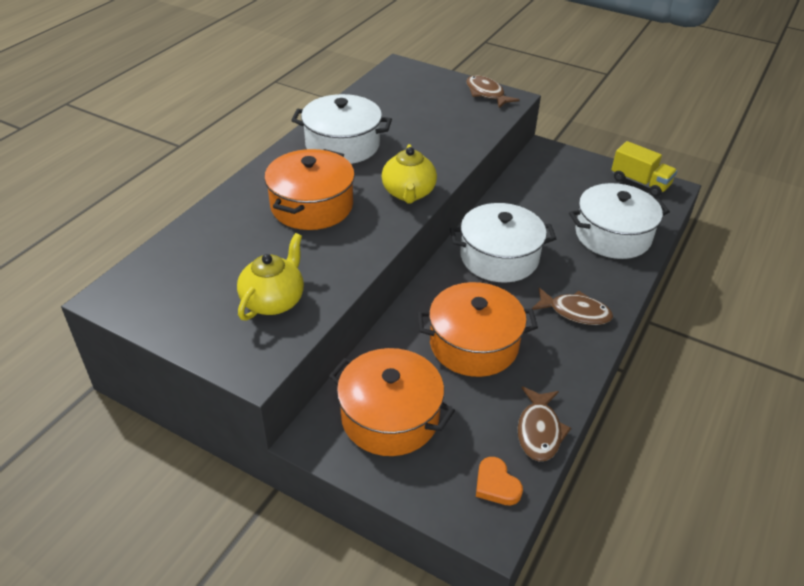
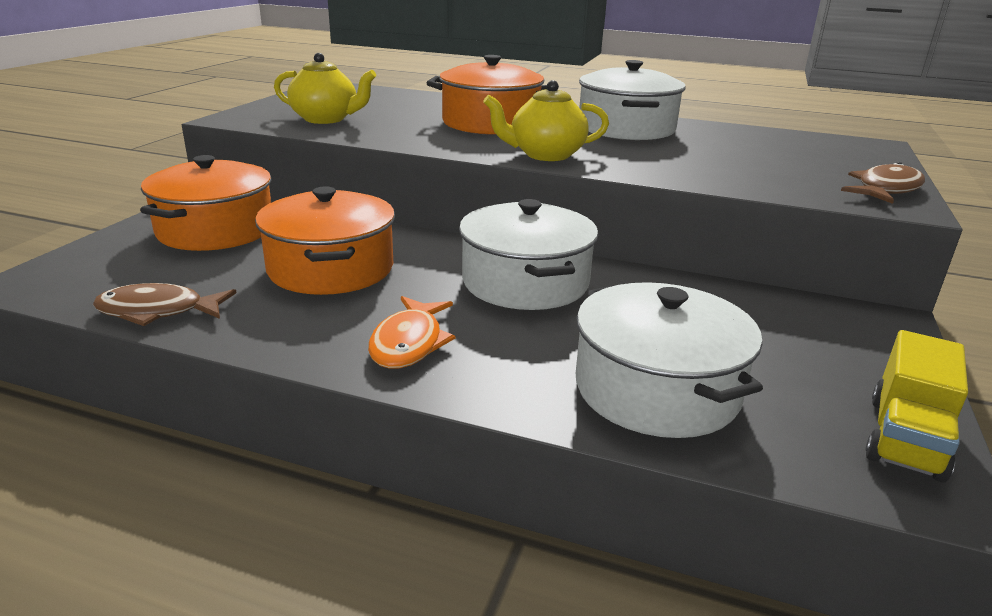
camera: 80 degrees right, 15 degrees down
(496, 485) = (84, 285): orange heart -> none
(575, 312) = (409, 343): brown fish -> orange fish

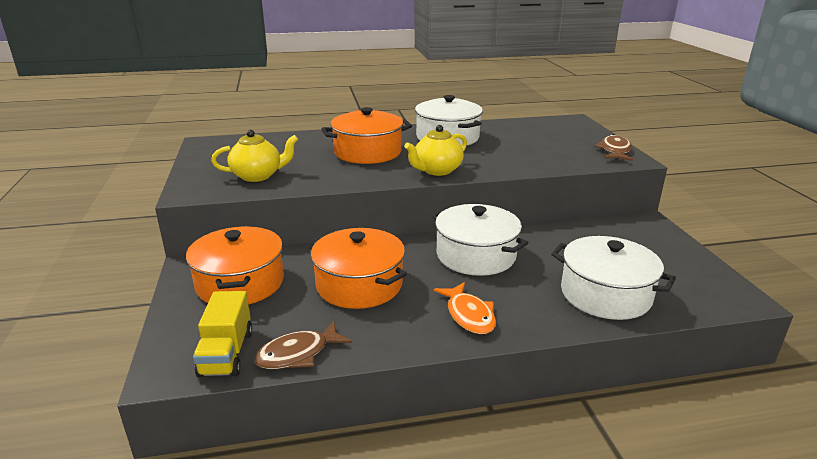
camera: 30 degrees left, 0 degrees up
(905, 437) = (711, 279): yellow truck -> yellow truck (226, 353)

